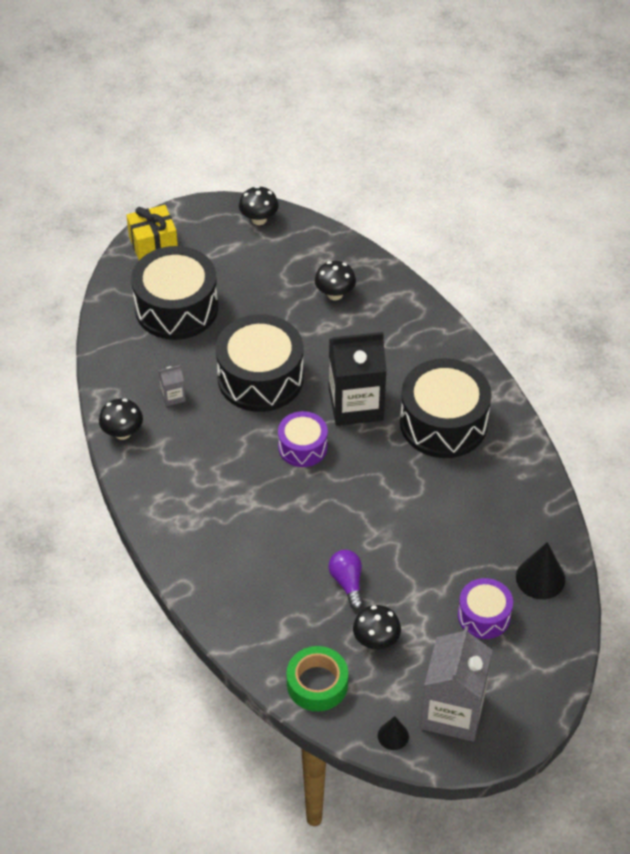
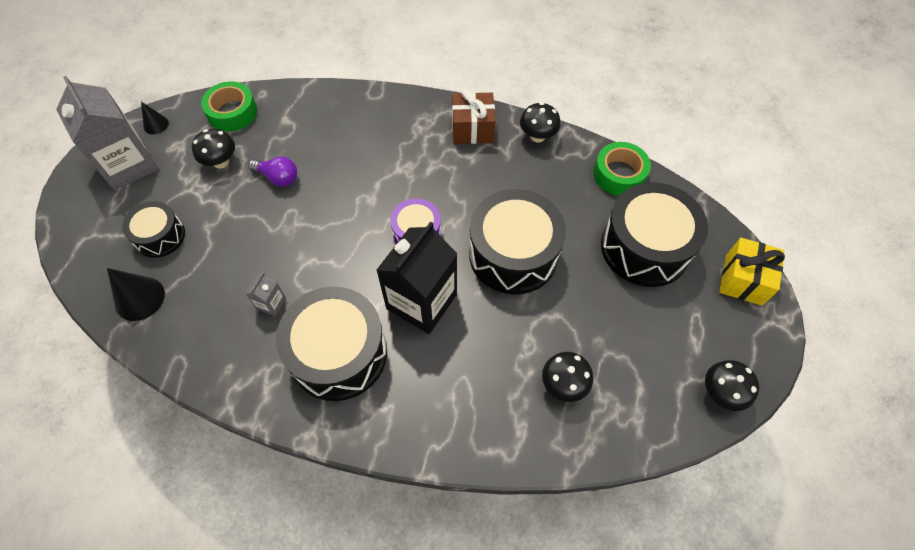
camera: 130 degrees right, 10 degrees up
(115, 358) = (619, 174): none -> green tape
(157, 482) = (472, 129): none -> brown gift
(173, 396) = (546, 185): grey carton -> grey carton (271, 303)
(484, 616) = (160, 236): purple drum -> black drum

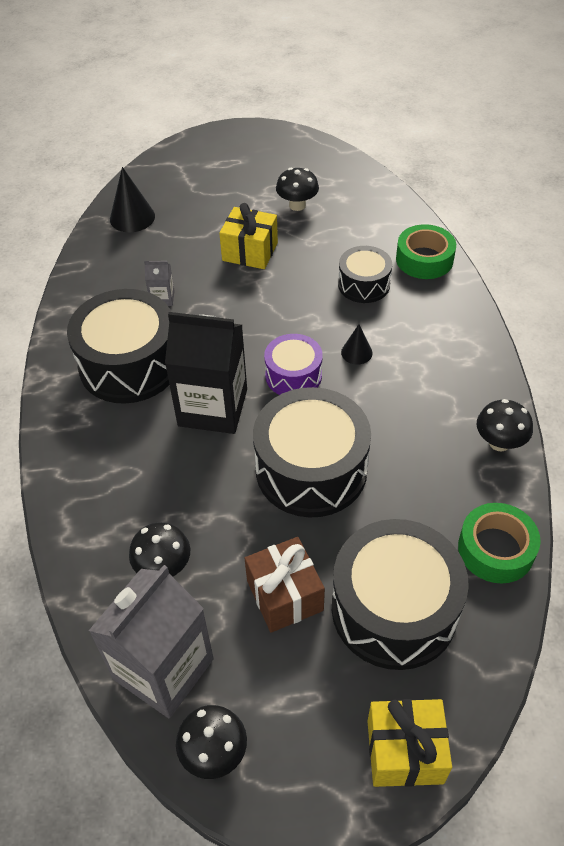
camera: 70 degrees right, 10 degrees down
(128, 165) = (260, 154): grey carton -> grey carton (163, 669)
(156, 124) = (313, 150): black cone -> black cone (356, 352)
(160, 236) = (197, 203): black drum -> black drum (364, 284)
(232, 112) = (359, 189): green tape -> green tape (424, 259)
(256, 216) = (250, 252): none -> yellow gift
(278, 177) = (302, 249): purple light bulb -> none
(472, 129) = (466, 376): brown gift -> brown gift (284, 595)

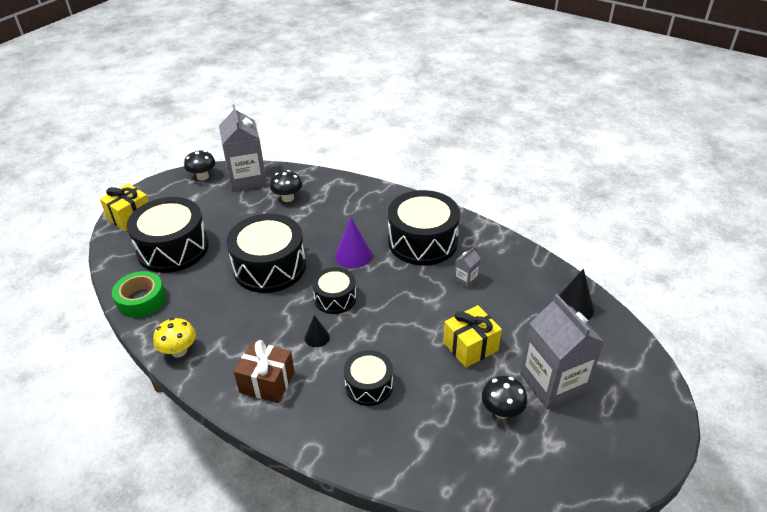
camera: 130 degrees right, 10 degrees down
(213, 407) = (353, 255): black carton -> purple cone
(238, 193) = (553, 383): none -> grey carton
(284, 595) = (226, 222): brown gift -> brown gift (267, 382)
(293, 375) = (335, 298): purple drum -> black drum
(424, 259) = (353, 444): green tape -> none
(499, 442) = (179, 351): black mushroom -> yellow mushroom

